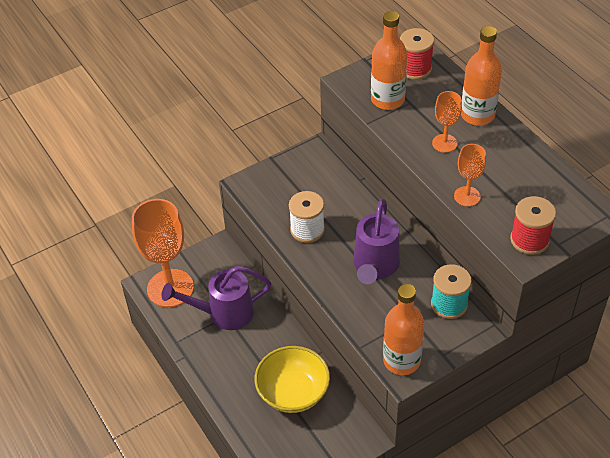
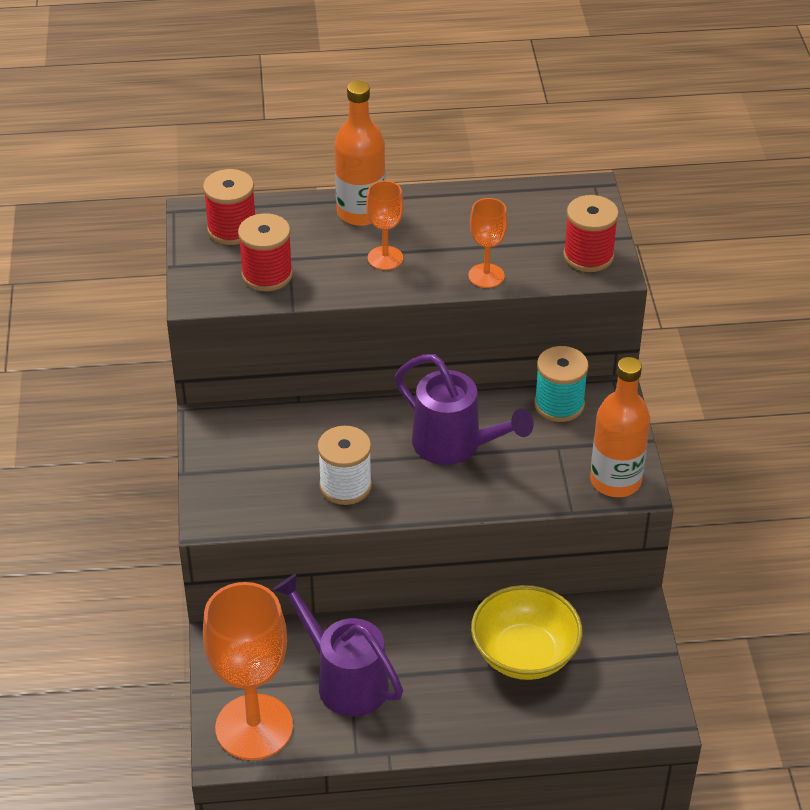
camera: 65 degrees left, 5 degrees down
(224, 313) = (344, 680): purple watering can -> purple watering can turned 120 degrees clockwise
(387, 100) = (267, 275): orange bottle -> red spool

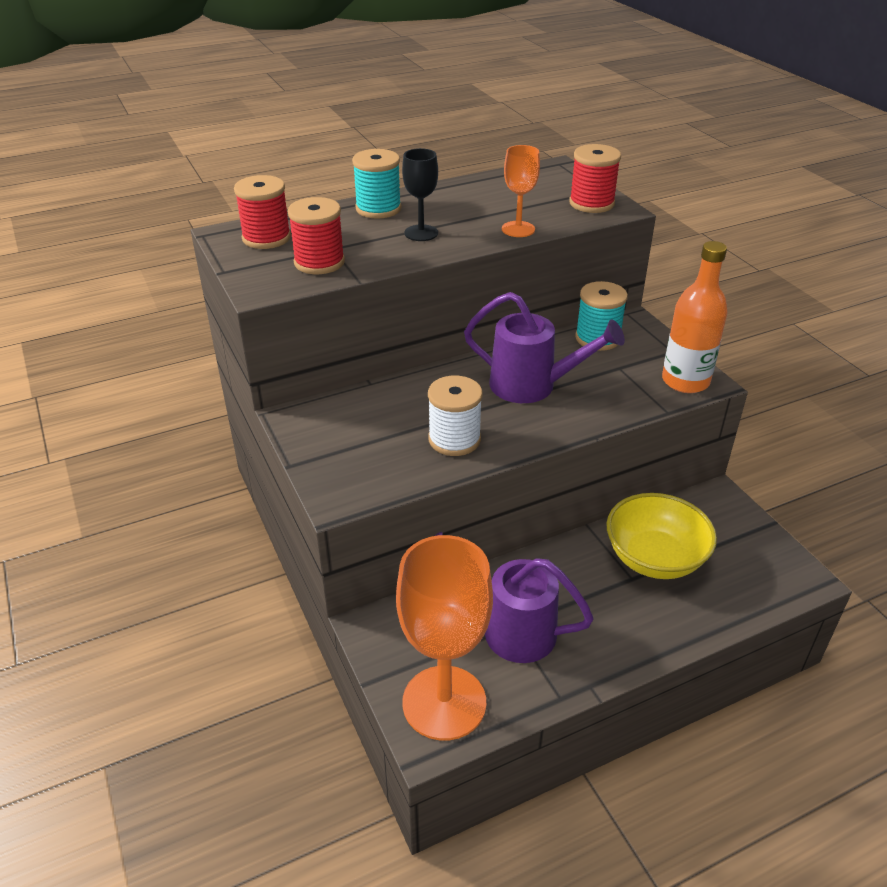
camera: 20 degrees left, 5 degrees down
(361, 212) = (378, 209): orange bottle -> turquoise spool
(385, 258) = (421, 233): orange goblet -> black goblet

